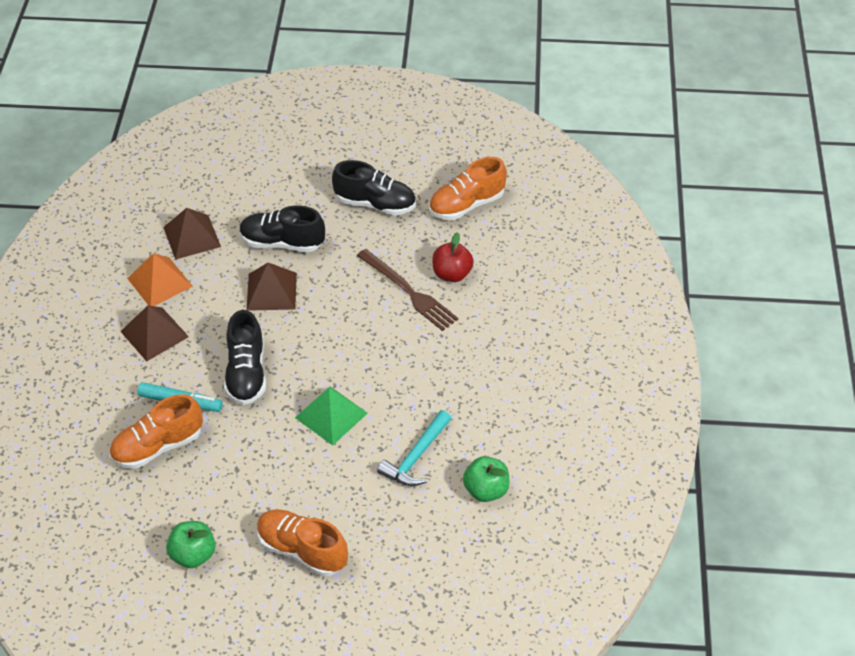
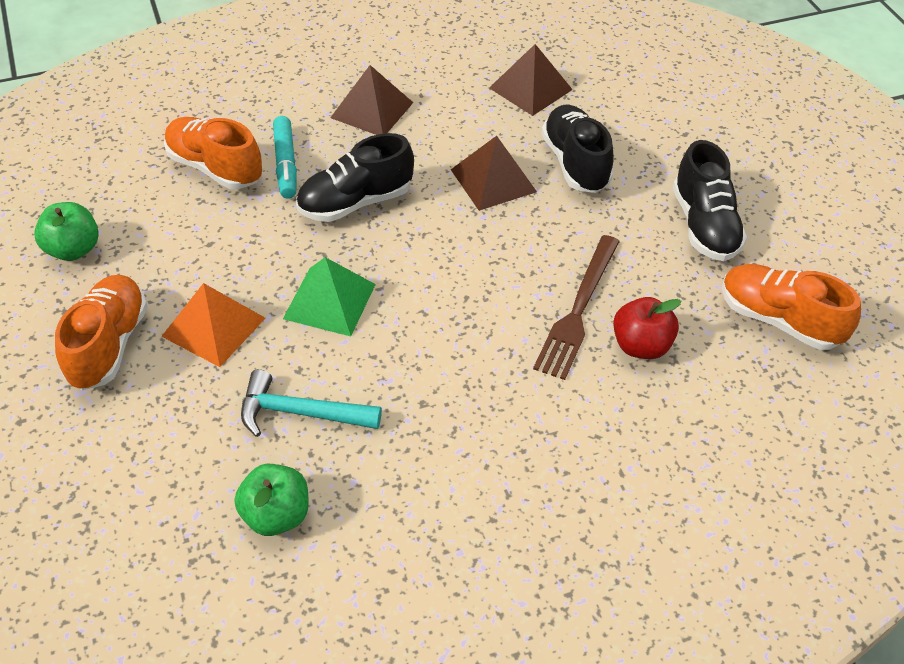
camera: 65 degrees right, 0 degrees up
(160, 282) = (448, 88): orange pyramid -> orange pyramid (214, 327)

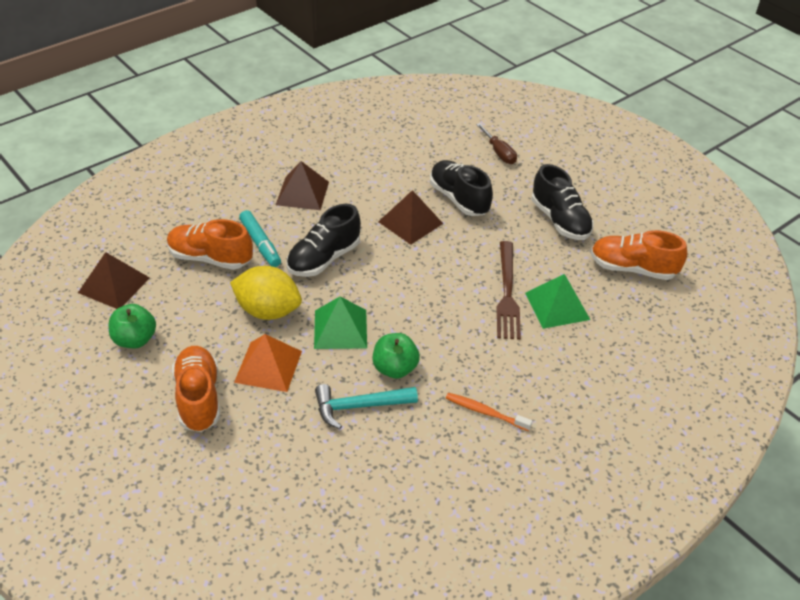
camera: 20 degrees left, 5 degrees down
(250, 253) = (268, 311): none -> yellow lemon
(276, 515) = (377, 476): green apple -> green apple (395, 368)
(465, 469) = (485, 412): none -> orange toothbrush
(530, 88) = (404, 155): brown pyramid -> brown pyramid (114, 285)
(641, 346) = (557, 306): red apple -> green pyramid
(663, 112) = (499, 153): none -> brown screwdriver

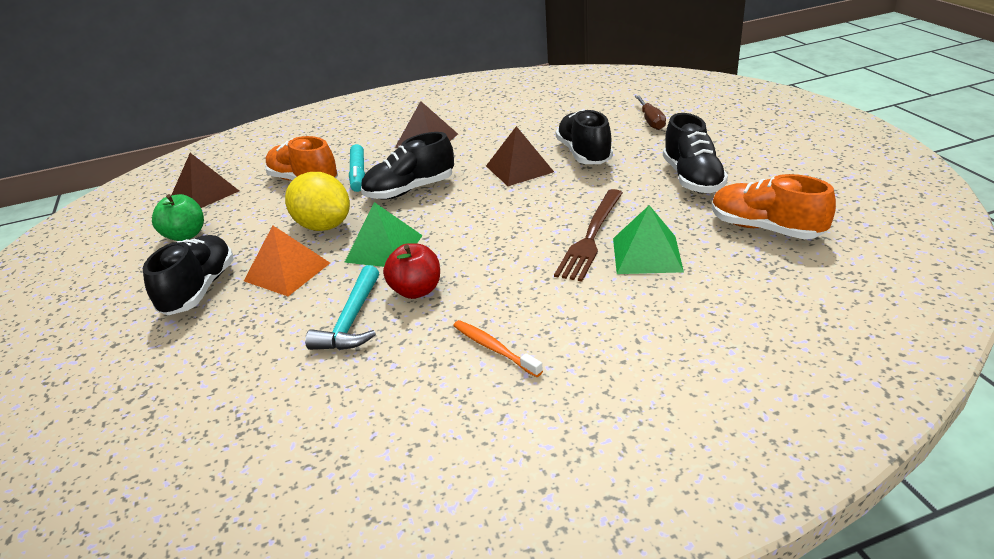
camera: 25 degrees right, 10 degrees down
(198, 398) = (199, 290): orange shoe -> black shoe
(359, 406) = (351, 321): turquoise hammer -> turquoise hammer turned 90 degrees counterclockwise
(395, 368) = (416, 290): green apple -> red apple

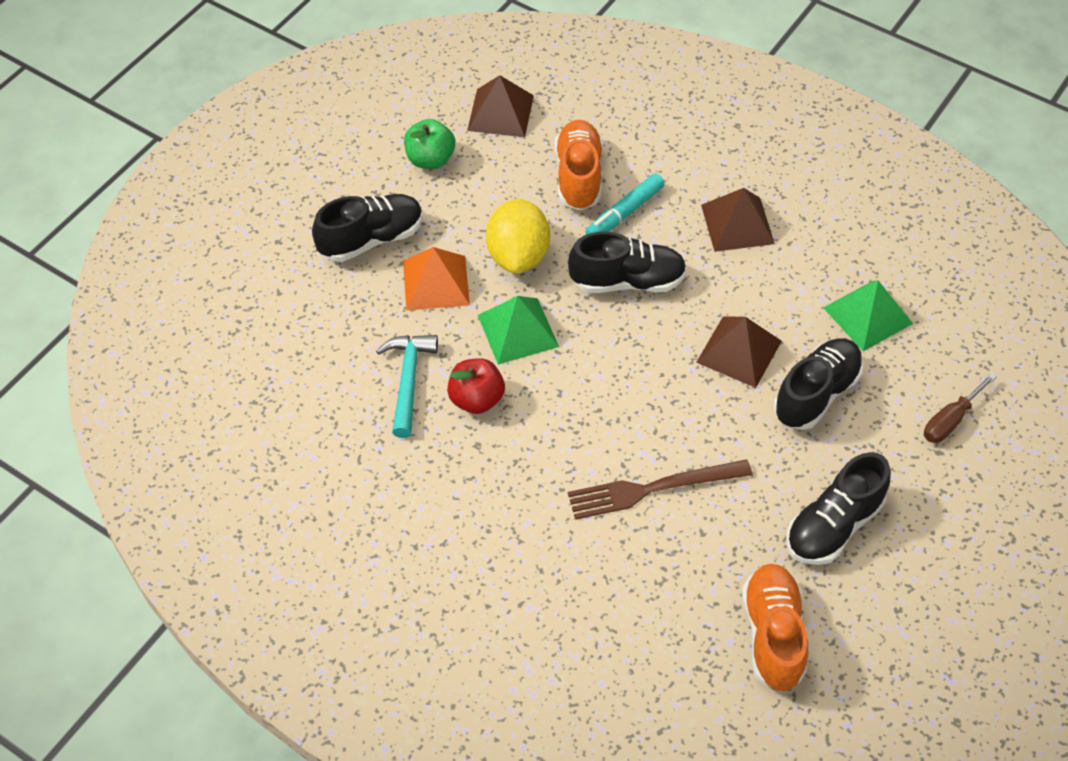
camera: 50 degrees right, 20 degrees up
(351, 321) = (408, 380): turquoise hammer -> turquoise hammer turned 120 degrees clockwise
(410, 190) = (627, 281): black shoe -> black shoe turned 150 degrees clockwise
(494, 348) = (442, 505): orange toothbrush -> none
(647, 254) = (654, 551): green pyramid -> green pyramid (868, 315)

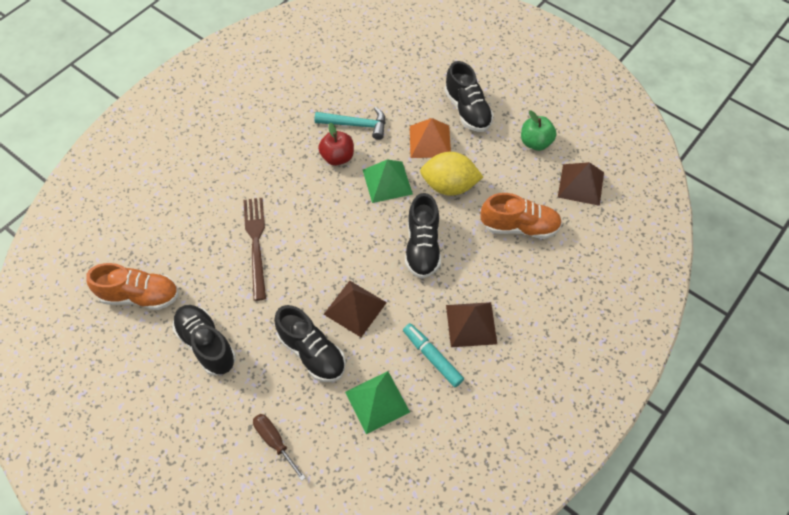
camera: 95 degrees right, 5 degrees up
(624, 213) = (484, 251): turquoise marker -> turquoise marker (432, 357)

